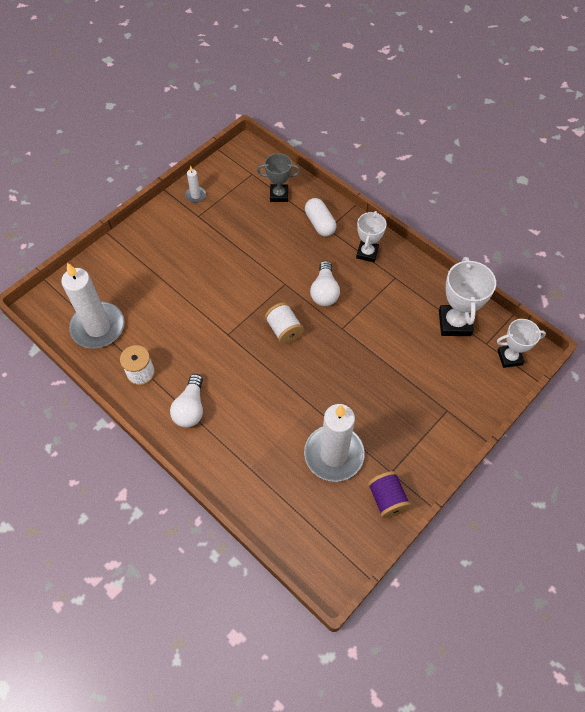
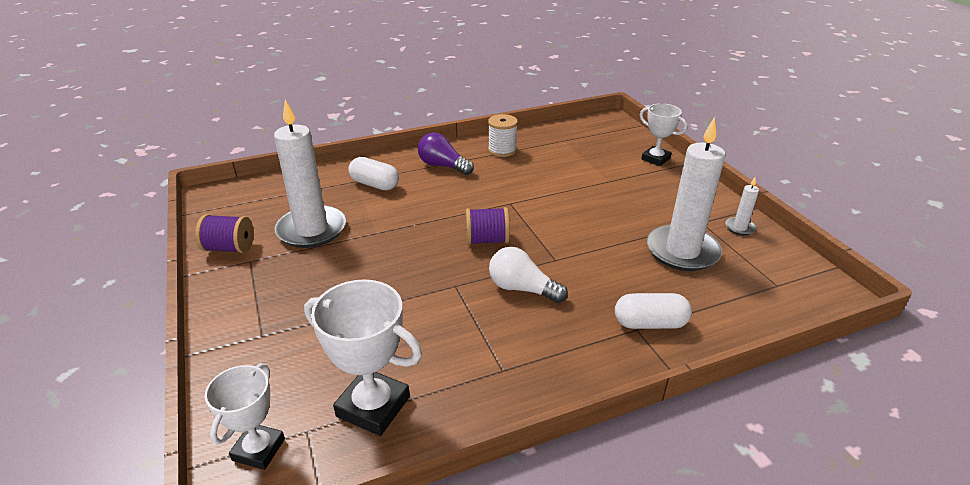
camera: 115 degrees right, 25 degrees down
(98, 327) = (569, 140): white candle -> white candle (682, 251)
(190, 408) = (443, 166): white light bulb -> purple light bulb
(247, 447) = (374, 184): none -> white capsule
(279, 195) = (724, 299): grey trophy -> none
(284, 330) = (487, 240): white spool -> purple spool
(367, 253) = (567, 355): white trophy -> white trophy (655, 159)

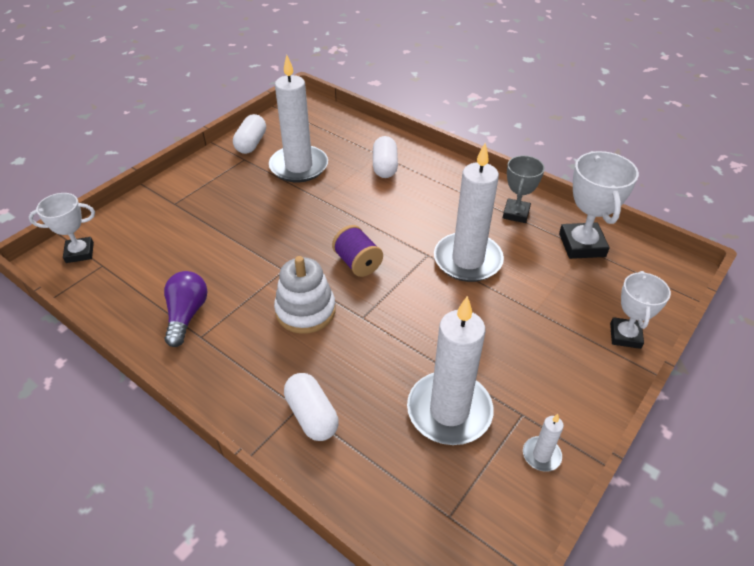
camera: 60 degrees right, 10 degrees up
(229, 248) = (251, 143): purple spool -> white capsule
(373, 406) = (134, 284): white trophy -> white trophy (582, 245)
(443, 166) = (450, 189): purple light bulb -> purple light bulb (187, 315)
(502, 150) = (516, 213): white spool -> grey trophy
(522, 289) = (305, 311): white light bulb -> white stacking toy
(533, 188) = (467, 260): none -> white candle

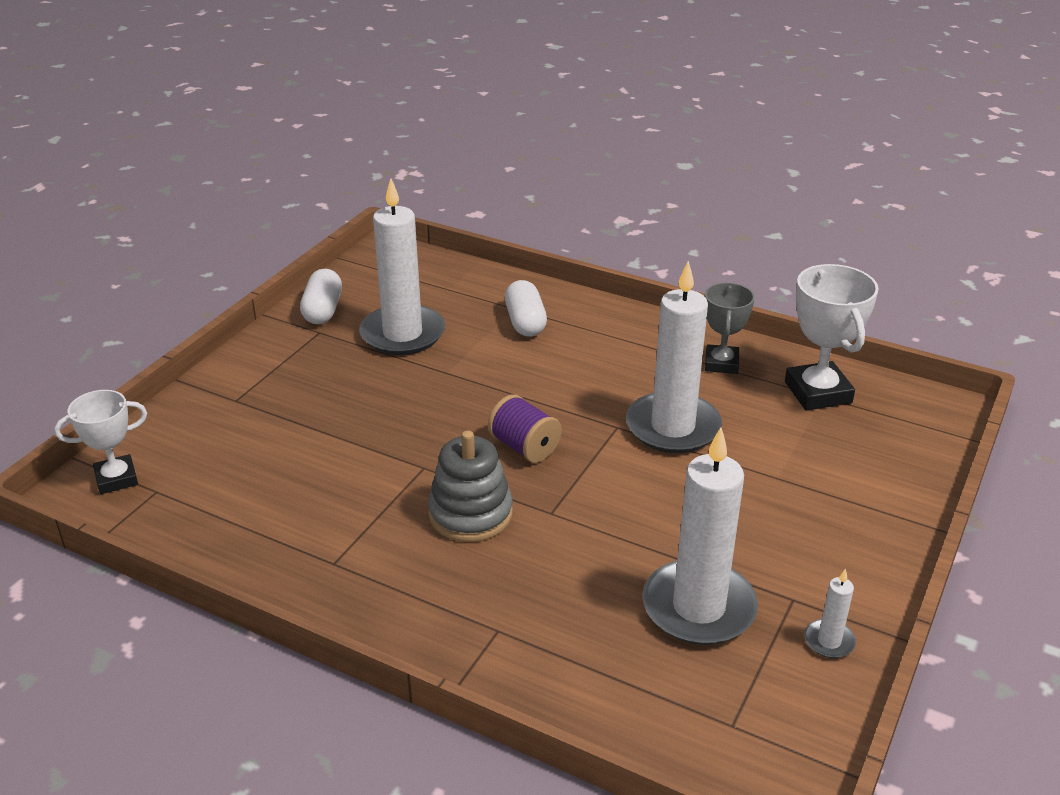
camera: 10 degrees left, 10 degrees down
(187, 315) = (304, 539): purple light bulb -> none
(305, 311) = (470, 514): white stacking toy -> grey stacking toy
(312, 415) = (519, 637): white capsule -> none
(625, 336) = (899, 493): white trophy -> none

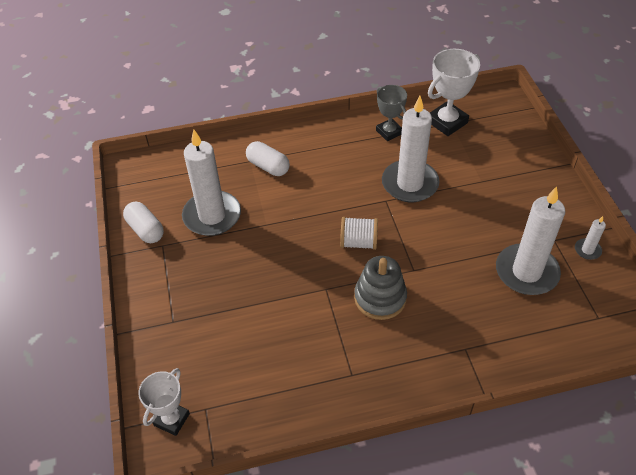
camera: 40 degrees left, 15 degrees up
(524, 447) = (359, 242): purple spool -> white spool
(818, 392) = (447, 122): white trophy -> white trophy turned 75 degrees counterclockwise

